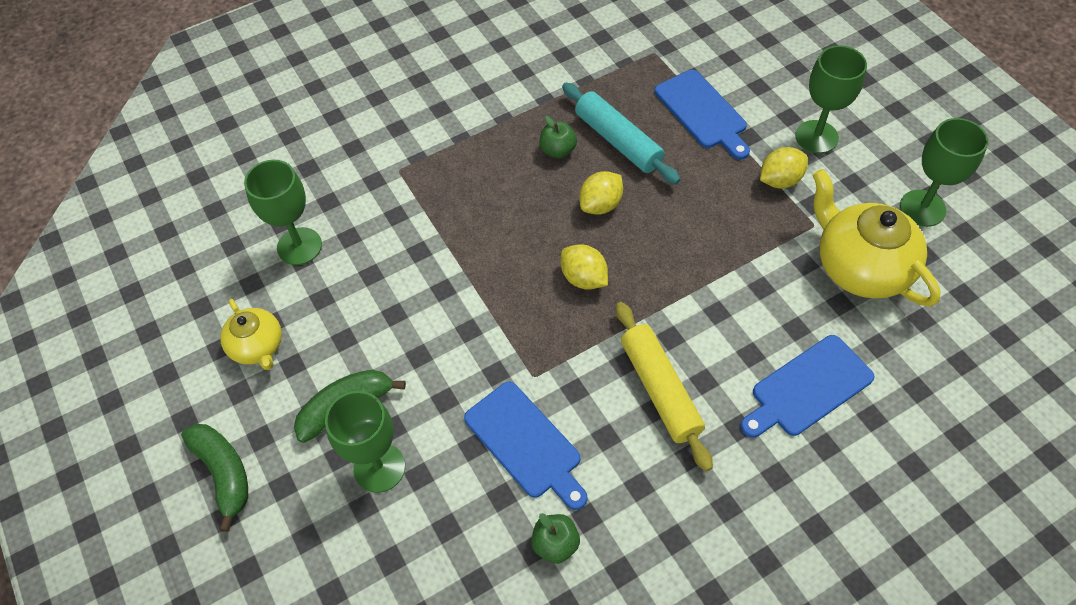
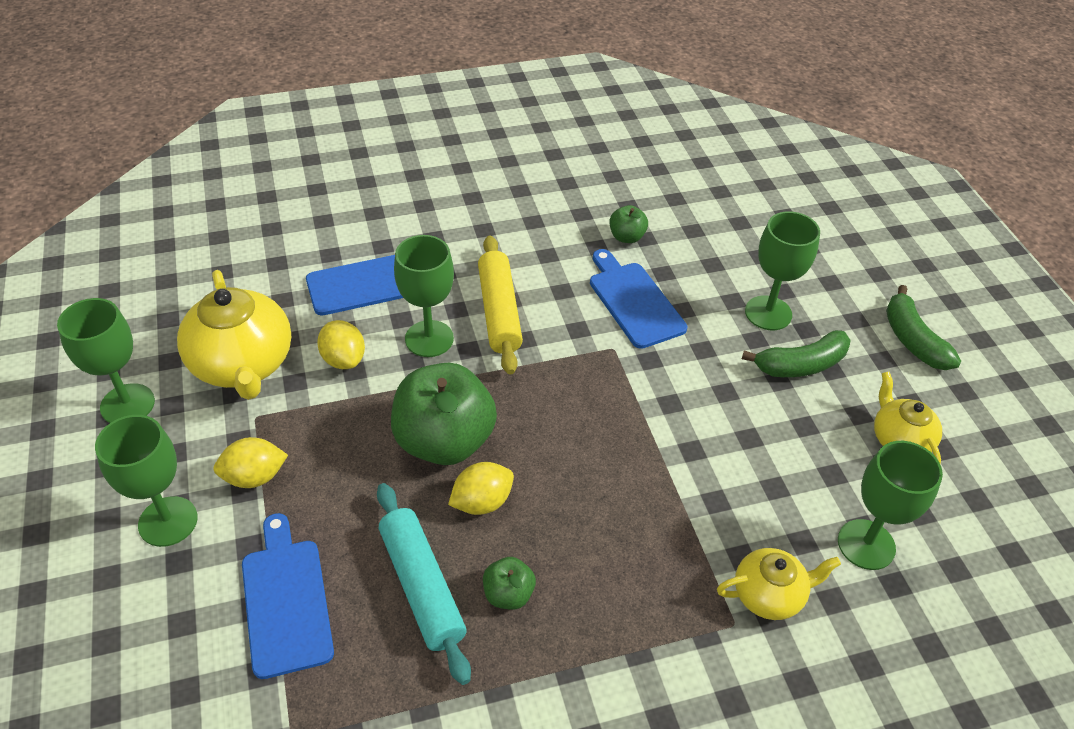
camera: 170 degrees left, 10 degrees down
(374, 193) = (769, 595): none -> yellow teapot
(584, 278) = (533, 423): yellow lemon -> yellow lemon (343, 359)
(651, 244) = (444, 441): none -> green apple
(713, 338) = (429, 339): none -> green goblet

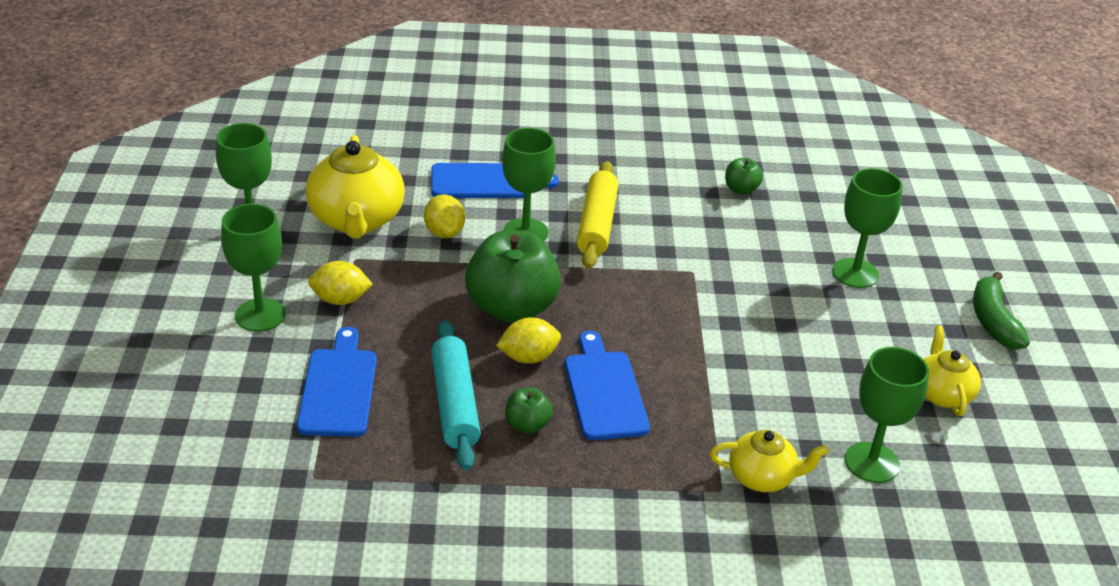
camera: 15 degrees right, 10 degrees down
(634, 301) = (727, 240): blue cutting board -> blue cutting board (604, 391)
(800, 365) = (869, 318): green banana -> none

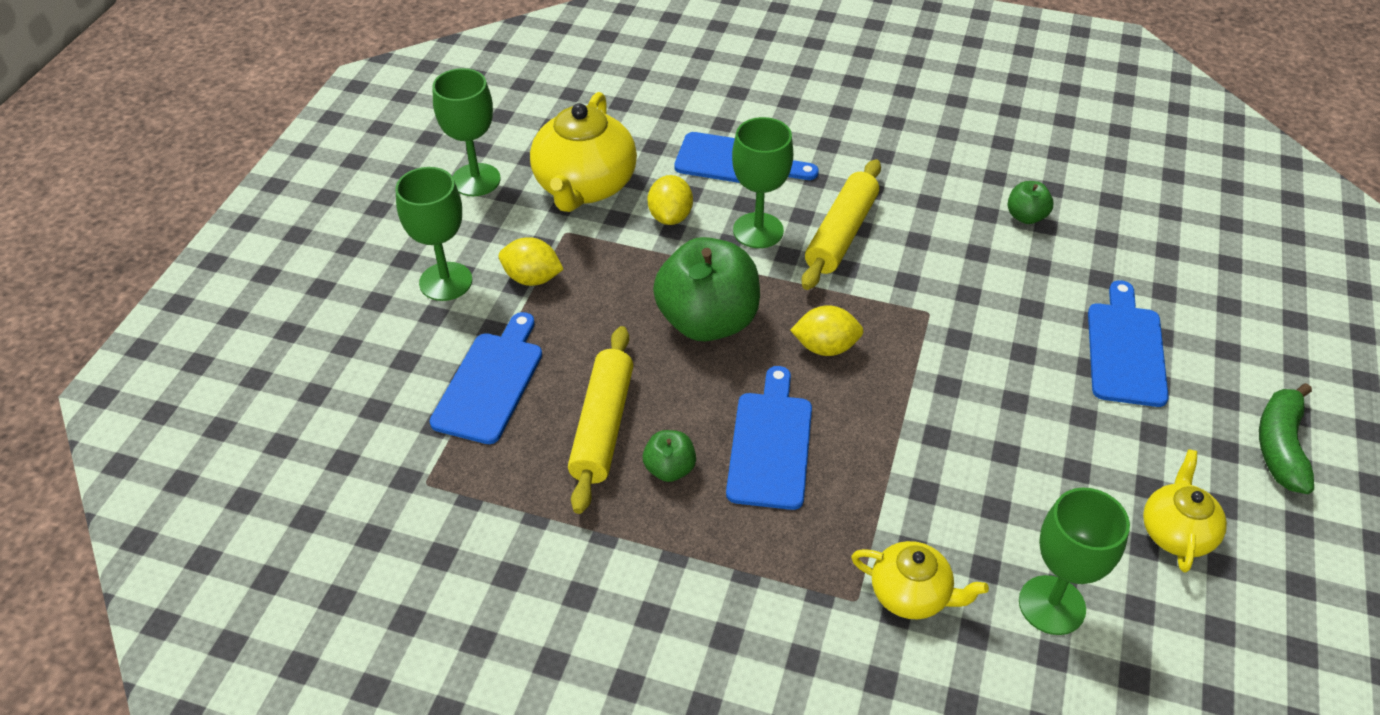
camera: 20 degrees right, 10 degrees up
(455, 404) = (603, 426): turquoise rolling pin -> yellow rolling pin
(528, 357) = (702, 385): yellow lemon -> yellow lemon (825, 347)
(855, 273) = (1125, 349): green goblet -> blue cutting board

